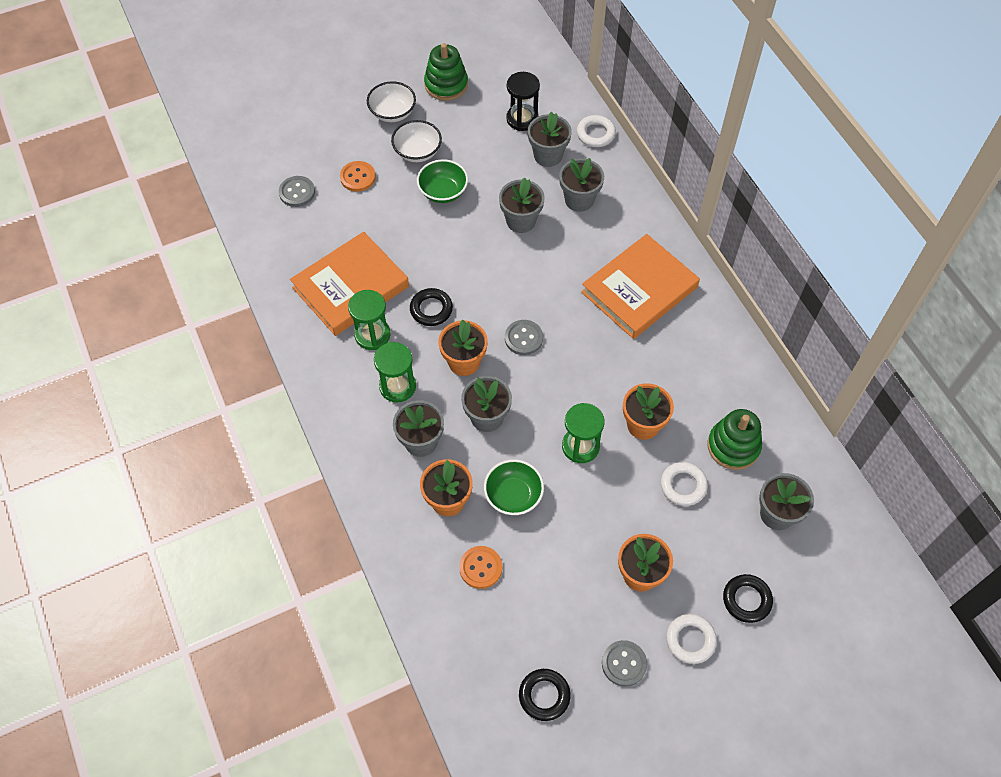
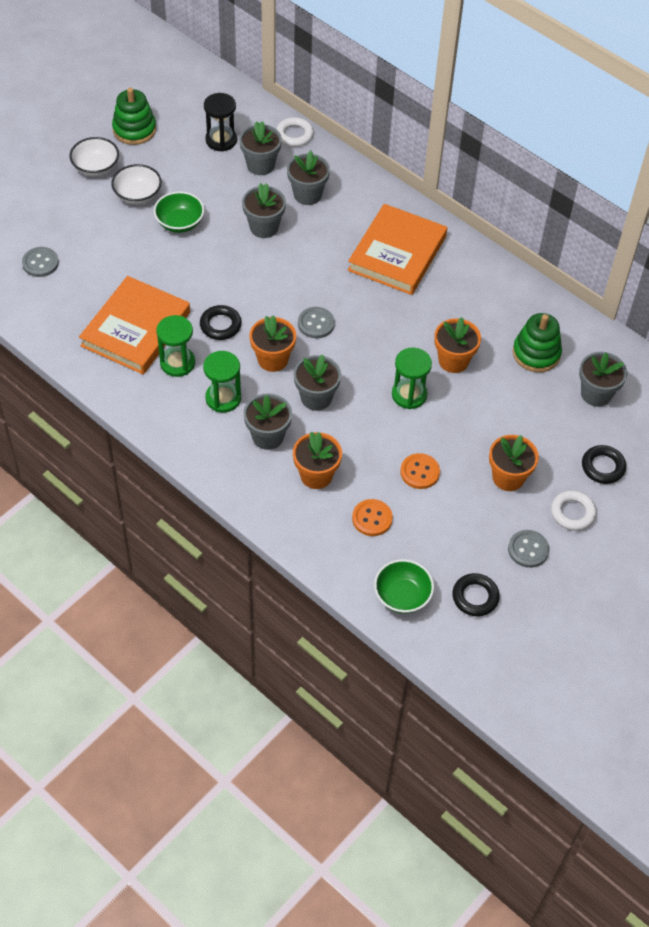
camera: 25 degrees left, 5 degrees down
(357, 177) = (92, 233): orange button -> orange button (419, 472)
(513, 495) = (371, 452): green bowl -> green bowl (402, 596)
(683, 486) = (510, 397): white ring -> none

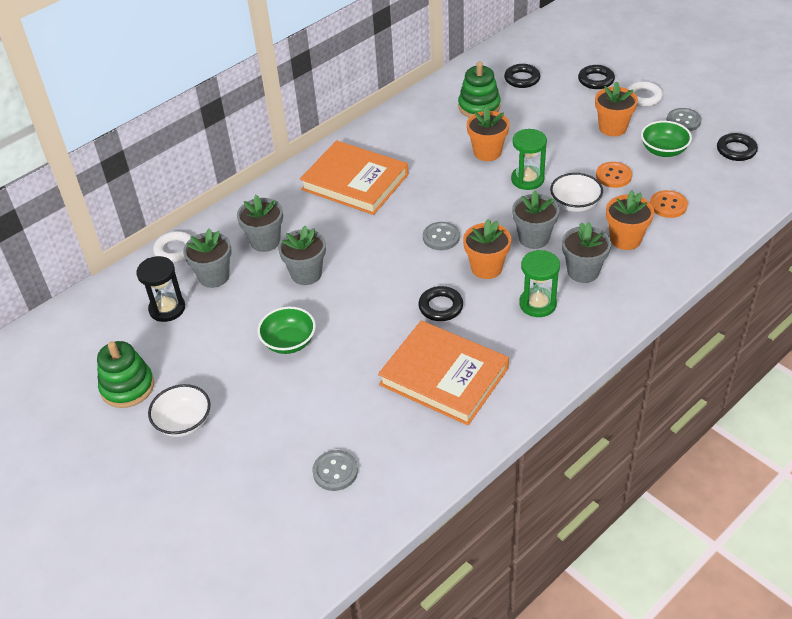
camera: 80 degrees left, 10 degrees down
(138, 195) = (239, 380): white bowl -> white bowl (575, 204)
(177, 363) = (492, 340): green hourglass -> none
(402, 596) = (745, 190): green bowl -> green bowl (663, 150)
(596, 394) = (522, 79): grey flower pot -> black ring

